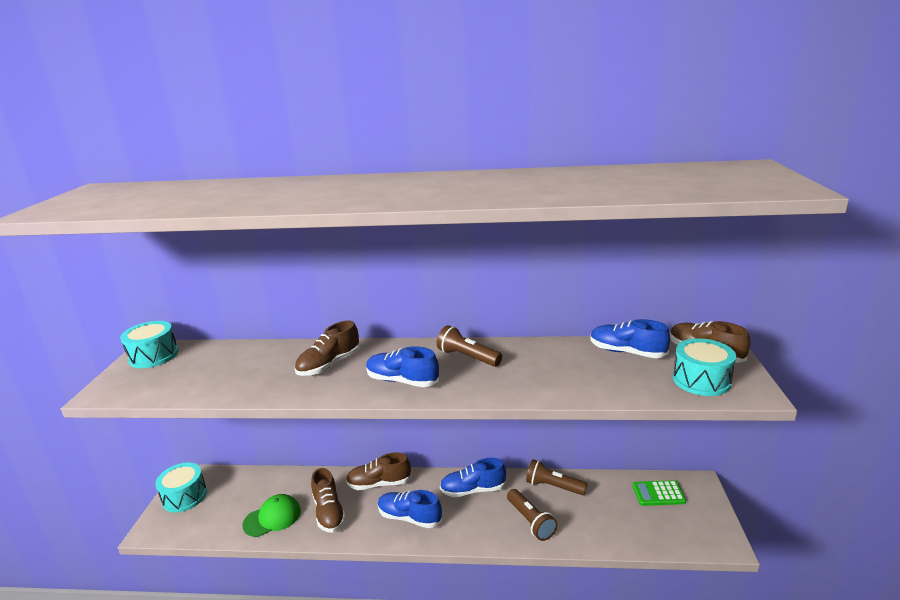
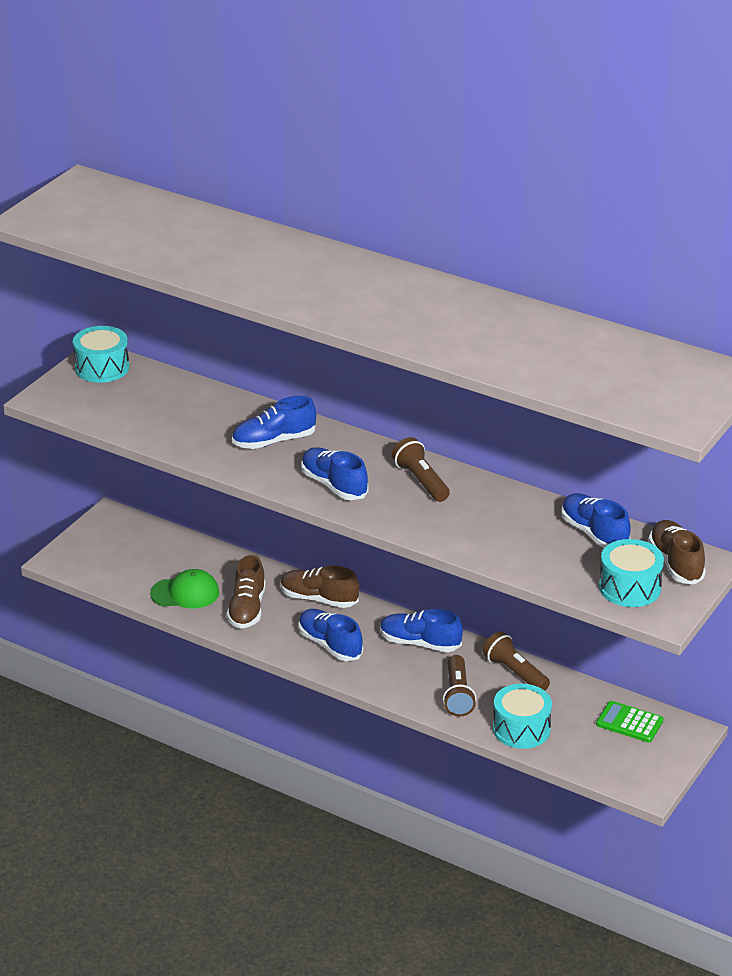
camera: 25 degrees right, 10 degrees up
(184, 496) = (101, 537): turquoise drum -> turquoise drum (521, 729)
(329, 365) = (274, 441): brown shoe -> blue shoe

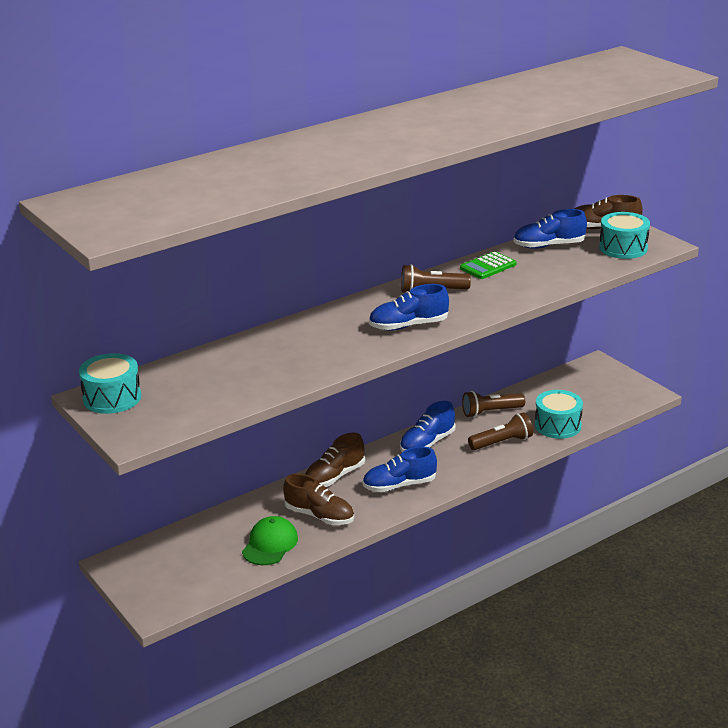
camera: 65 degrees left, 5 degrees down
(274, 441) = (319, 338): blue shoe -> none
(457, 695) = (502, 442): brown flashlight -> brown flashlight turned 45 degrees counterclockwise
(629, 722) = (575, 382): green calculator -> green calculator (488, 266)

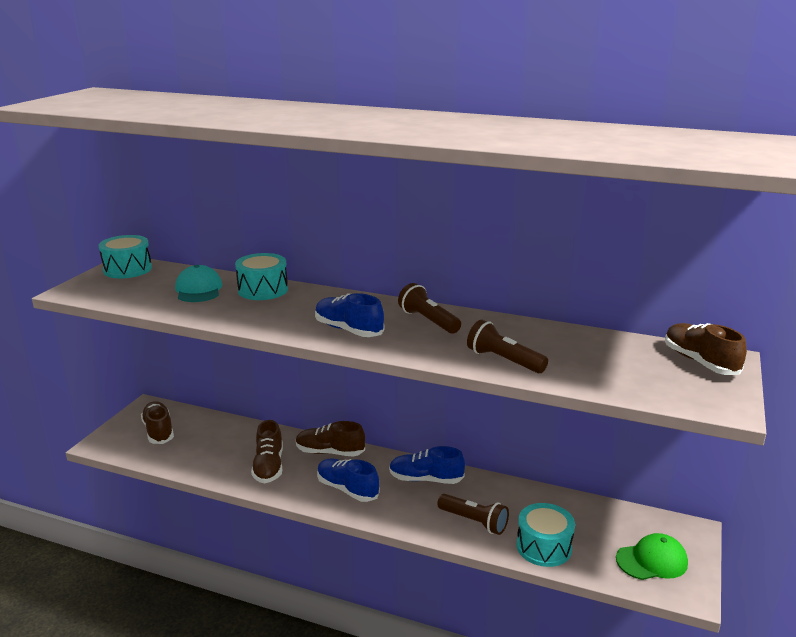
camera: 55 degrees right, 5 degrees down
(177, 566) = (158, 431): none -> brown shoe
(227, 371) = (198, 289): none -> turquoise cap
(270, 544) = (213, 459): green cap -> green cap (652, 561)
(488, 266) = (514, 330): green calculator -> none
(490, 412) = (516, 495): brown flashlight -> brown flashlight (503, 360)
(549, 246) = (607, 345): blue shoe -> none
(623, 248) = (673, 385): turquoise drum -> turquoise drum (263, 290)

